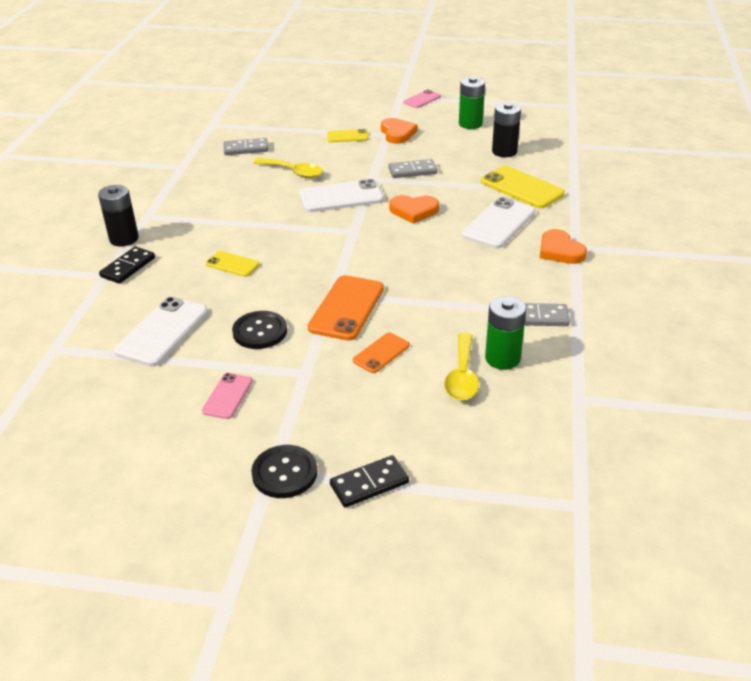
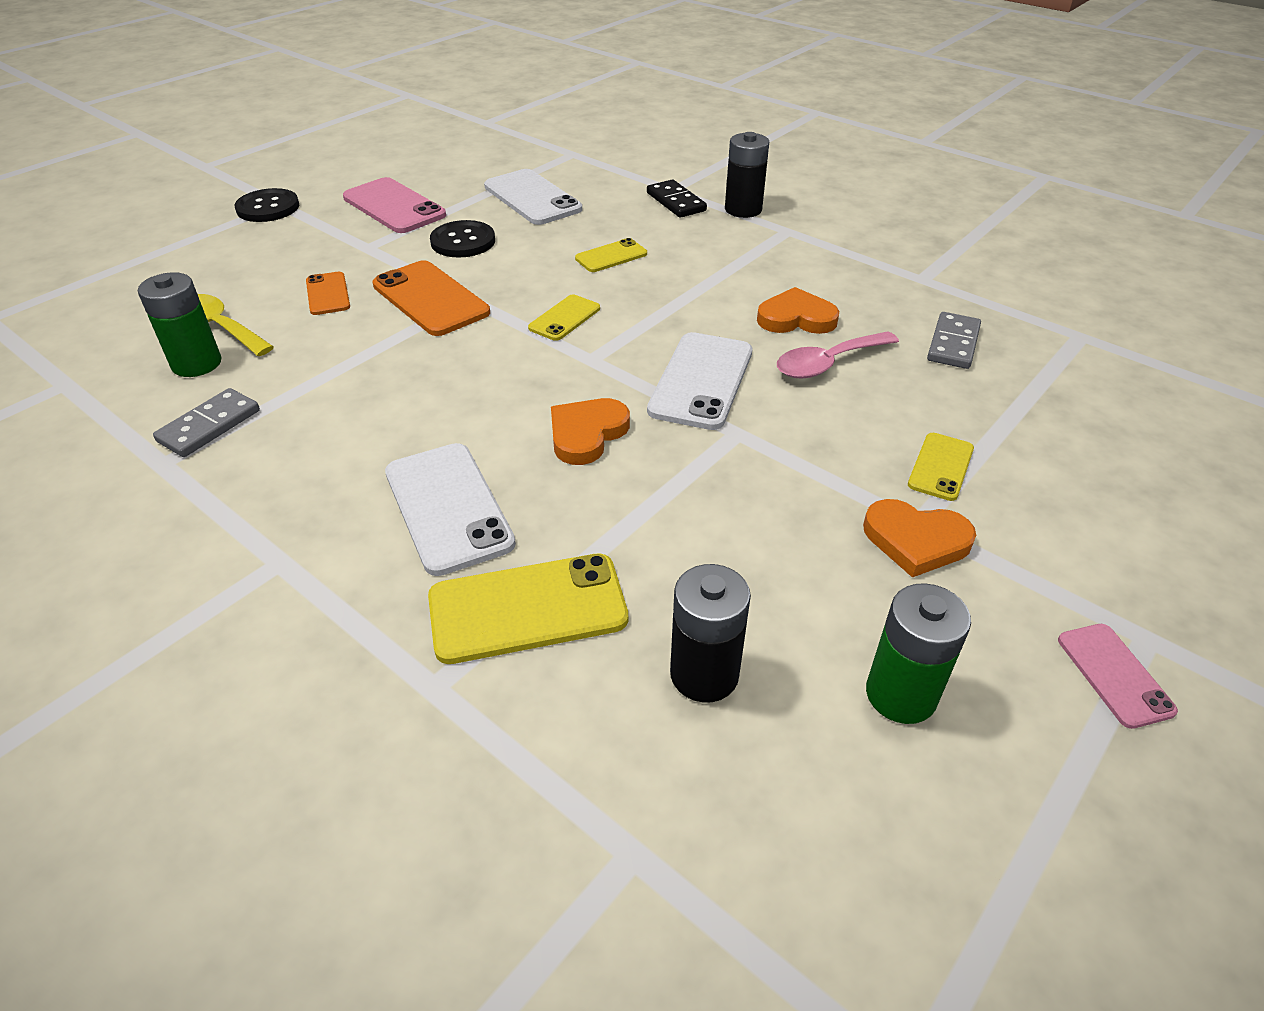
camera: 120 degrees right, 5 degrees up
(227, 396) = (394, 206): pink phone -> pink phone, size x1.76
(293, 172) = (827, 363): yellow spoon -> pink spoon
(322, 253) = (564, 318): none -> yellow phone
(369, 484) = (194, 236): black domino -> none
(412, 171) = (727, 490): grey domino -> none
(560, 251) = (296, 535): orange heart -> orange heart (796, 318)

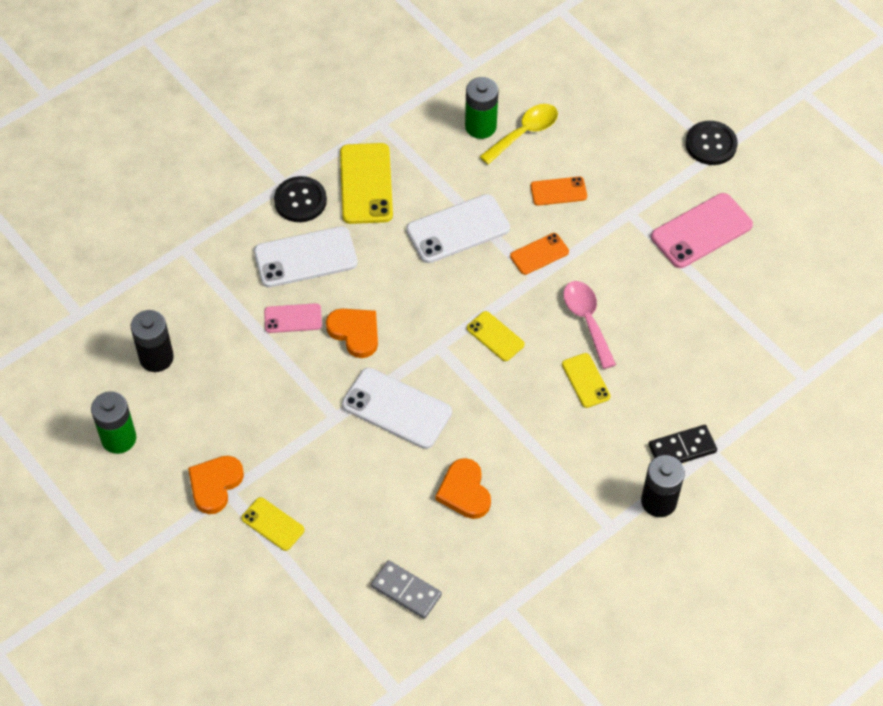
camera: 100 degrees right, 15 degrees up
(209, 426) = (410, 141): grey domino -> none
(430, 299) = (539, 254): orange phone -> orange phone, size x0.57
(463, 241) = (628, 278): black button -> black button (300, 200)
(528, 608) = (220, 289): yellow phone -> yellow phone (366, 184)
(532, 198) = (705, 334): white phone -> white phone (458, 229)
(796, 318) = (464, 491): orange heart -> orange heart turned 150 degrees clockwise
(827, 363) = (399, 494): pink spoon -> pink spoon (587, 320)
(1114, 675) = (99, 541): pink phone -> pink phone (293, 318)

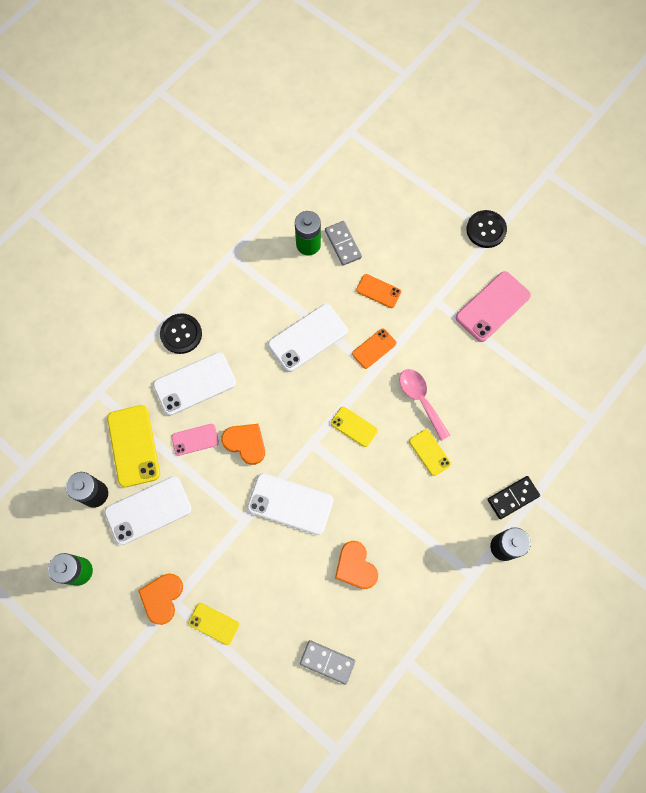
camera: 10 degrees left, 15 degrees up
(218, 386) = (148, 510): none -> white phone
(366, 184) = (229, 310): yellow phone -> yellow phone (133, 446)
(524, 133) = (343, 244): yellow spoon -> grey domino
(558, 191) = (378, 291): orange phone -> orange phone turned 45 degrees clockwise

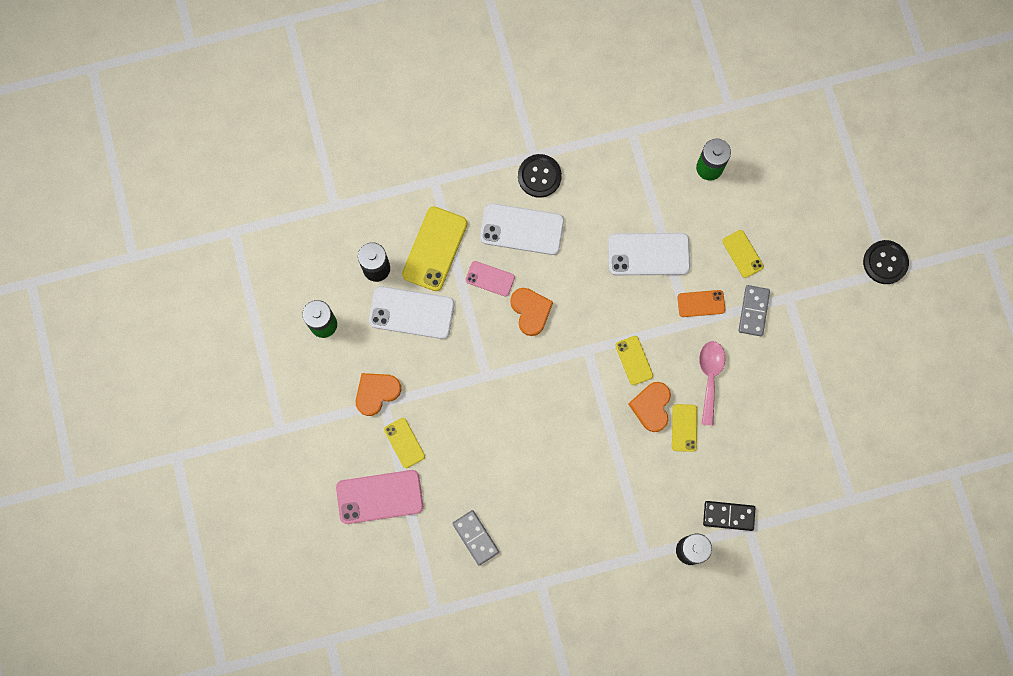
camera: 35 degrees right, 5 degrees up
(290, 504) = (533, 389): white phone -> none
(343, 244) = (741, 188): grey domino -> grey domino (753, 311)
(355, 566) = (552, 478): orange heart -> orange heart (651, 407)
(378, 291) = (742, 254): orange phone -> yellow phone
(492, 306) = (837, 338): pink phone -> pink phone (379, 497)

